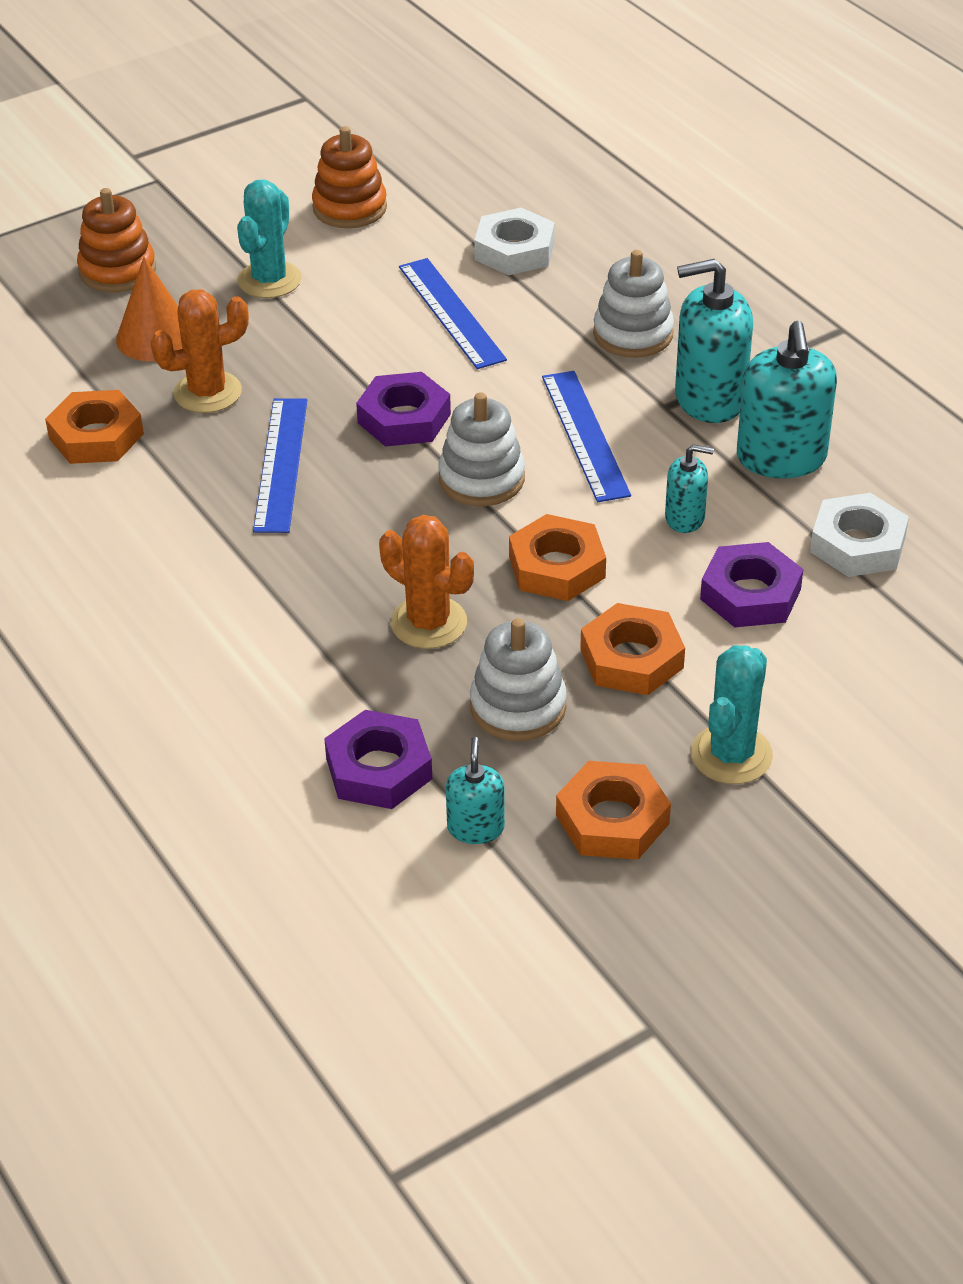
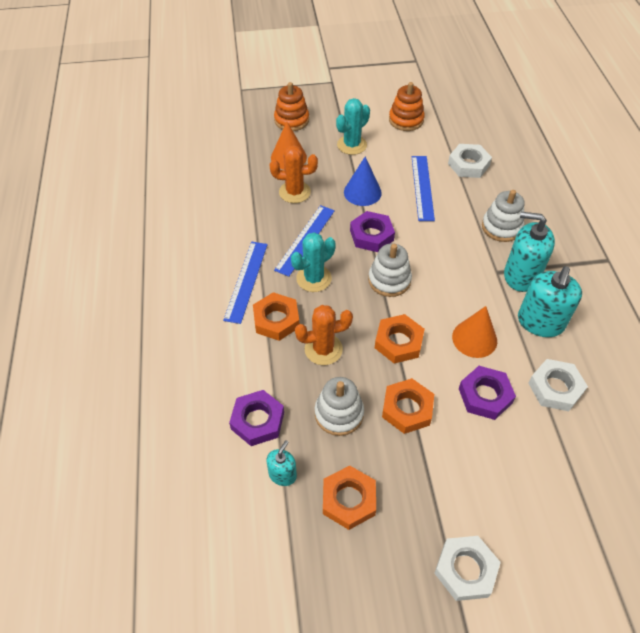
camera: 25 degrees right, 10 degrees up
(96, 436) = (237, 198): orange nut -> orange nut (276, 320)
(342, 354) = (362, 192): none -> blue cone
(428, 623) = (323, 349): orange cactus -> orange cactus turned 75 degrees counterclockwise
(585, 435) = (450, 274): blue ruler -> blue ruler (246, 281)
(685, 518) = (474, 338): turquoise soap dispenser -> orange cone
(731, 755) = (427, 488): turquoise cactus -> turquoise cactus (314, 278)
(856, 839) = (465, 570): none -> white nut

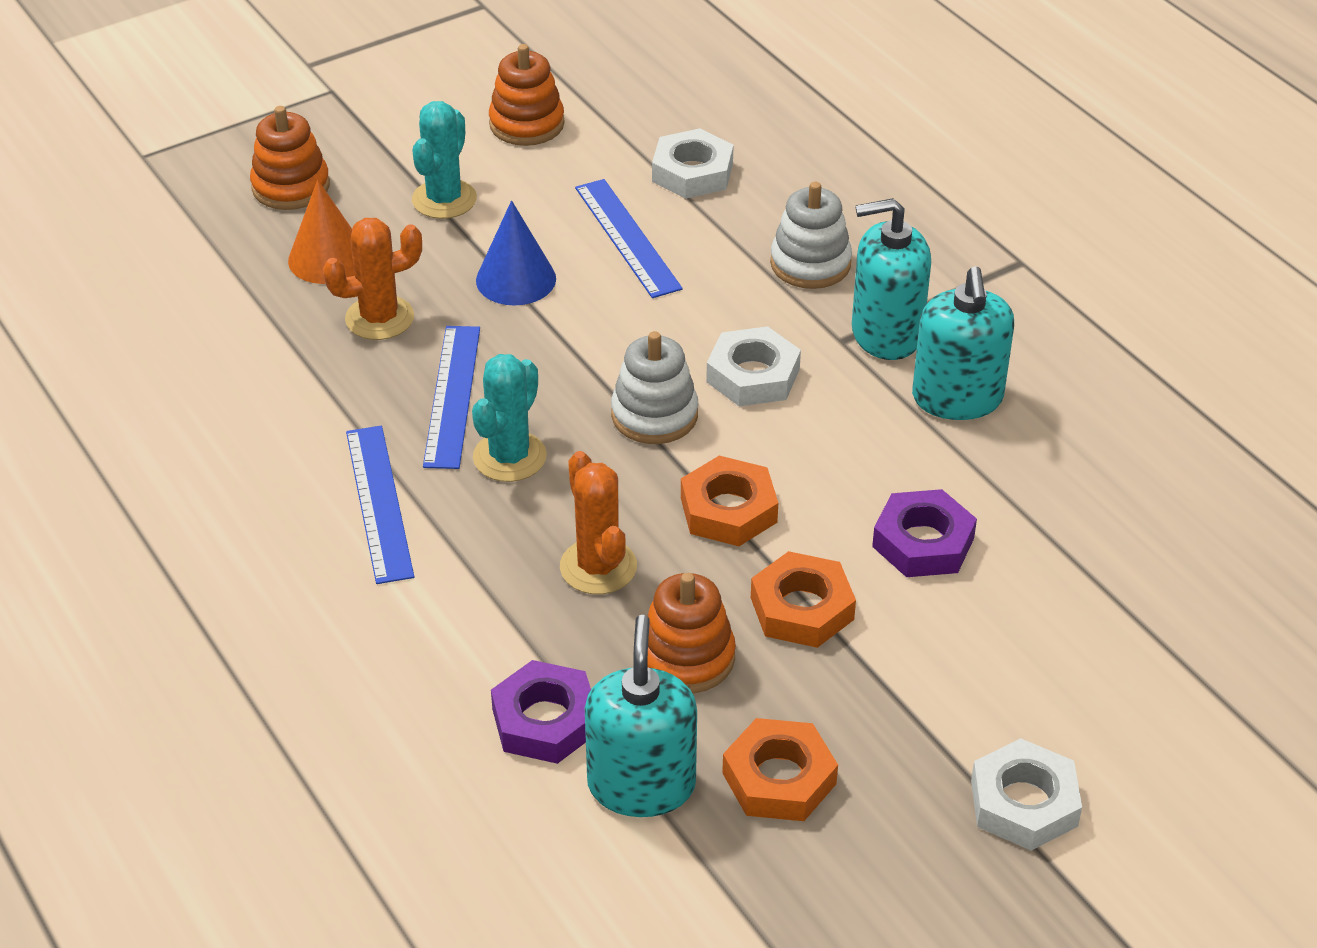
camera: 25 degrees left, 10 degrees down
(276, 320) = (480, 549): orange nut -> none
(282, 474) = (641, 785): turquoise soap dispenser -> turquoise soap dispenser, size x1.88
(323, 349) = (598, 567): orange cactus -> orange cactus turned 75 degrees counterclockwise
(339, 413) = (686, 657): white stacking toy -> orange stacking toy
(371, 235) = (577, 349): purple nut -> none
(474, 338) = (858, 460): orange cone -> none
(555, 388) = (1032, 491): white nut -> white nut (753, 375)

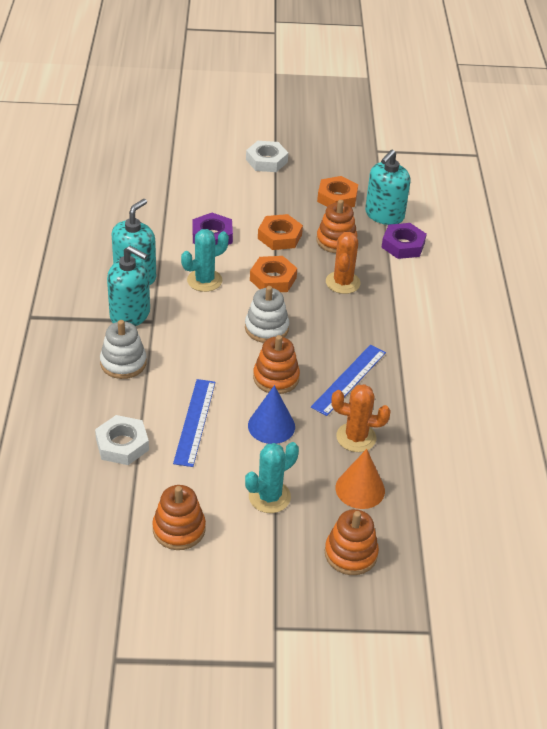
camera: 150 degrees left, 0 degrees up
(379, 503) = (414, 347): blue ruler -> none
(509, 457) = (344, 340): turquoise cactus -> turquoise cactus (204, 280)
(568, 345) = (276, 378): none -> orange stacking toy
(753, 375) = (207, 324): white nut -> none

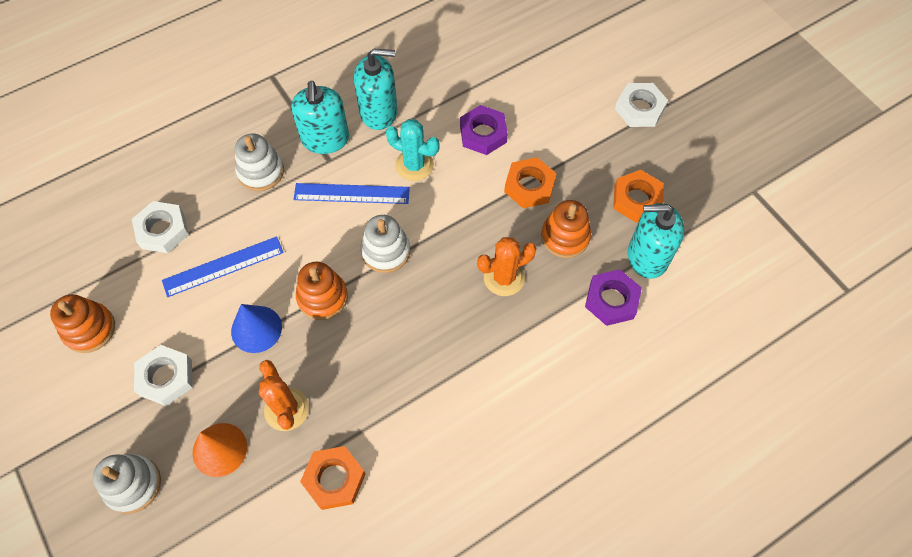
camera: 60 degrees right, 20 degrees up
(269, 497) = (166, 377): turquoise cactus -> white nut
(273, 279) = (461, 216): orange nut -> orange nut (334, 479)
(349, 379) = (364, 360): blue ruler -> blue ruler (351, 193)
(350, 553) = (133, 484): orange stacking toy -> white stacking toy

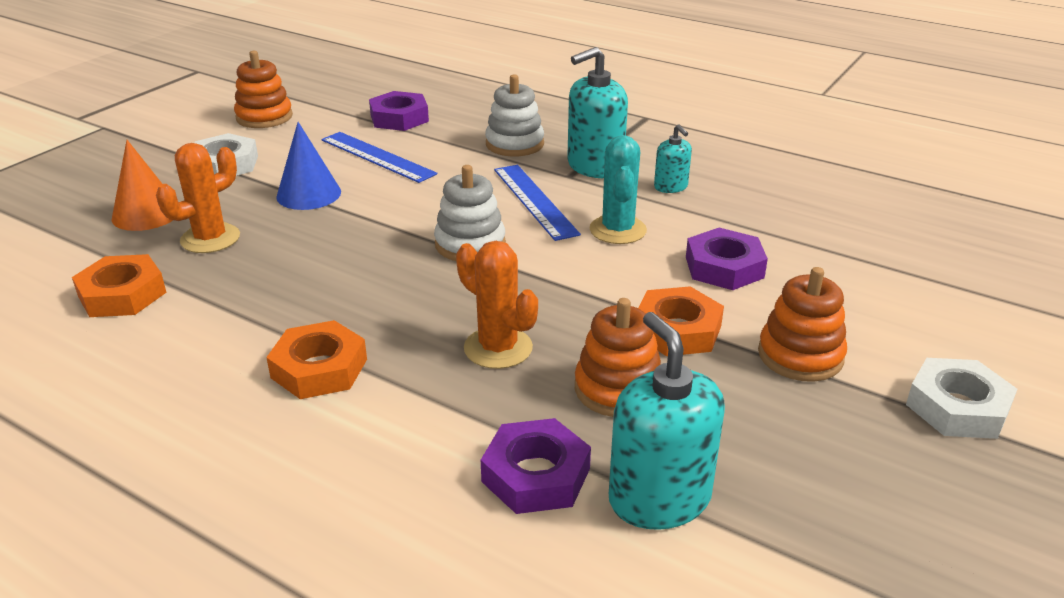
camera: 65 degrees right, 30 degrees down
(133, 484) = (94, 181): white stacking toy -> none
(162, 230) = (399, 118): white nut -> purple nut
(322, 297) = (375, 221): orange stacking toy -> orange stacking toy (800, 356)
(379, 112) = (671, 187): turquoise soap dispenser -> turquoise soap dispenser, size x0.53
(636, 199) = (766, 453): orange nut -> orange nut (319, 368)

